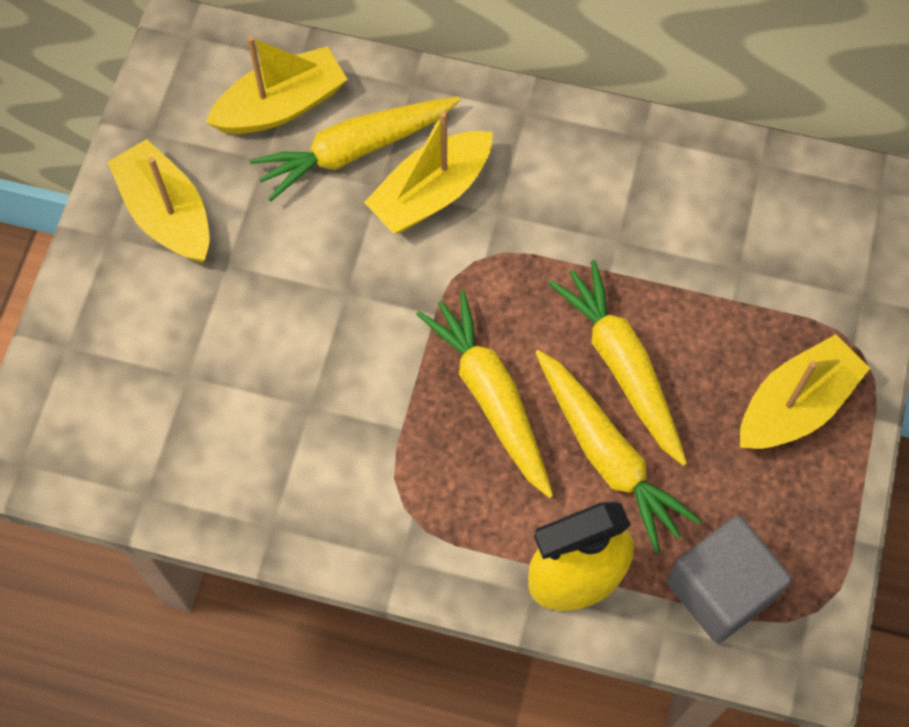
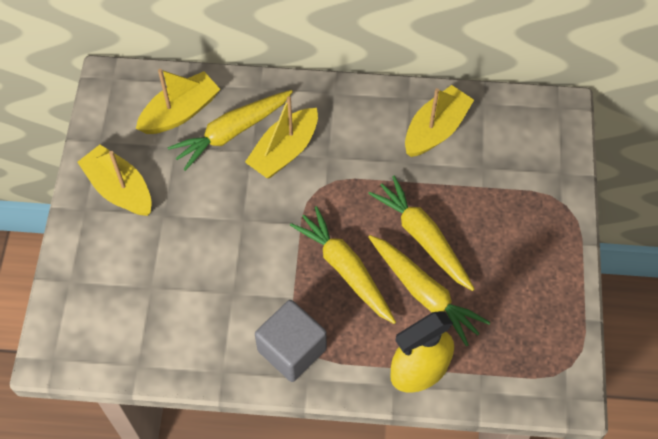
camera: 10 degrees left, 5 degrees down
(720, 590) = (509, 363): grey cube -> grey cube (292, 350)
(795, 406) = (533, 244): yellow boat -> yellow boat (436, 129)

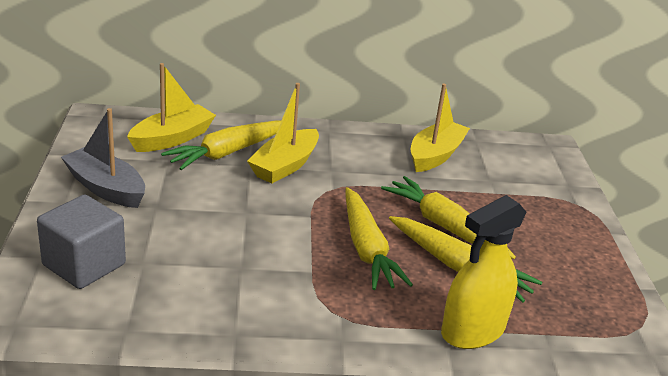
camera: 10 degrees left, 30 degrees down
(120, 189) = (106, 188): yellow boat -> grey boat
(292, 350) = (318, 314): grey cube -> grey cube (84, 265)
(345, 269) = (367, 249): yellow carrot -> yellow carrot turned 150 degrees counterclockwise

